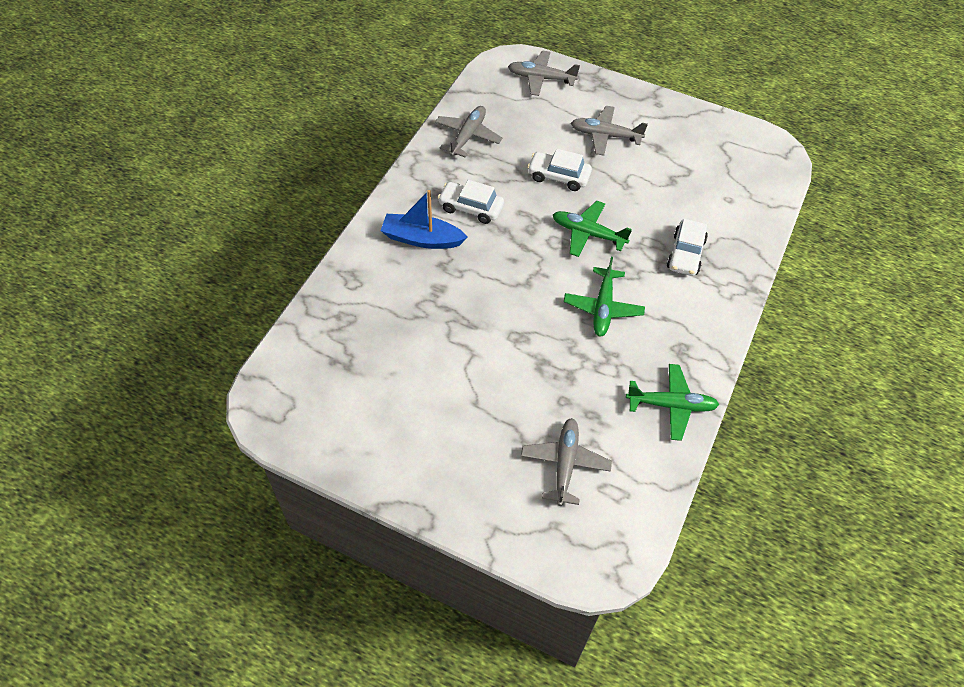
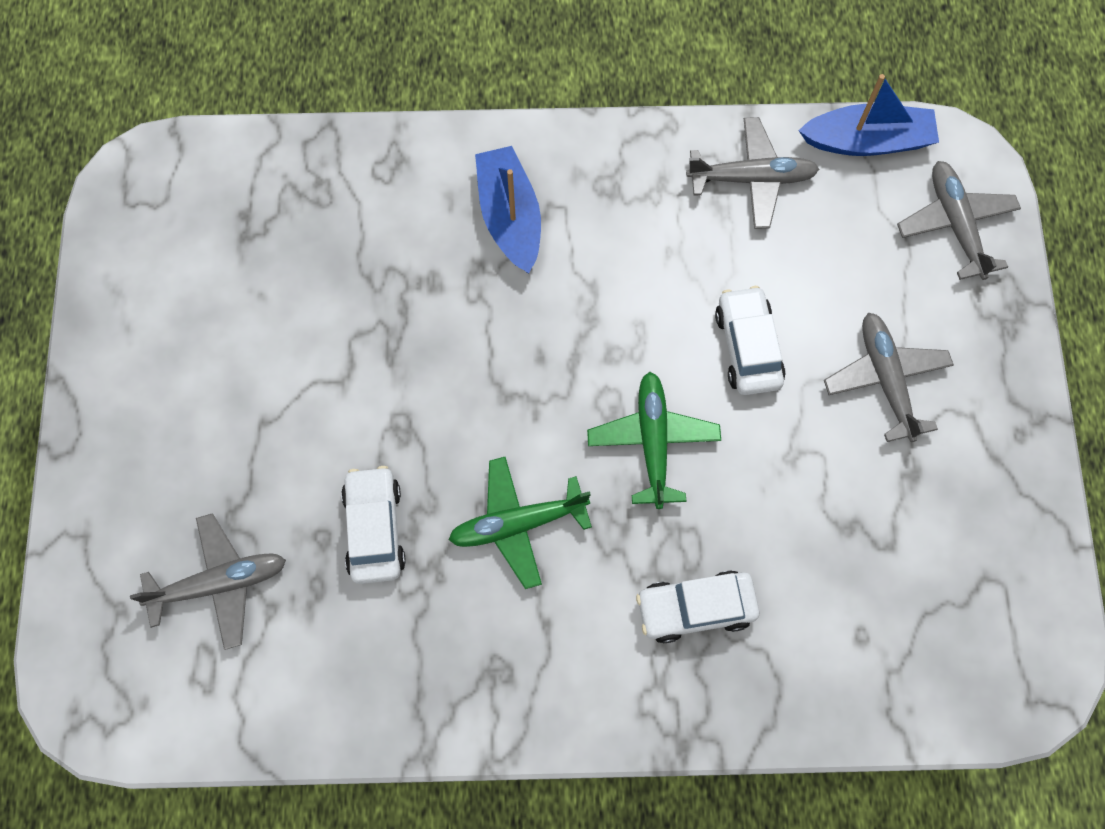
camera: 65 degrees right, 15 degrees up
(471, 208) = (607, 253): white car -> white car (374, 529)
(477, 88) = (867, 141): none -> blue boat
(671, 405) = (387, 695): green plane -> none

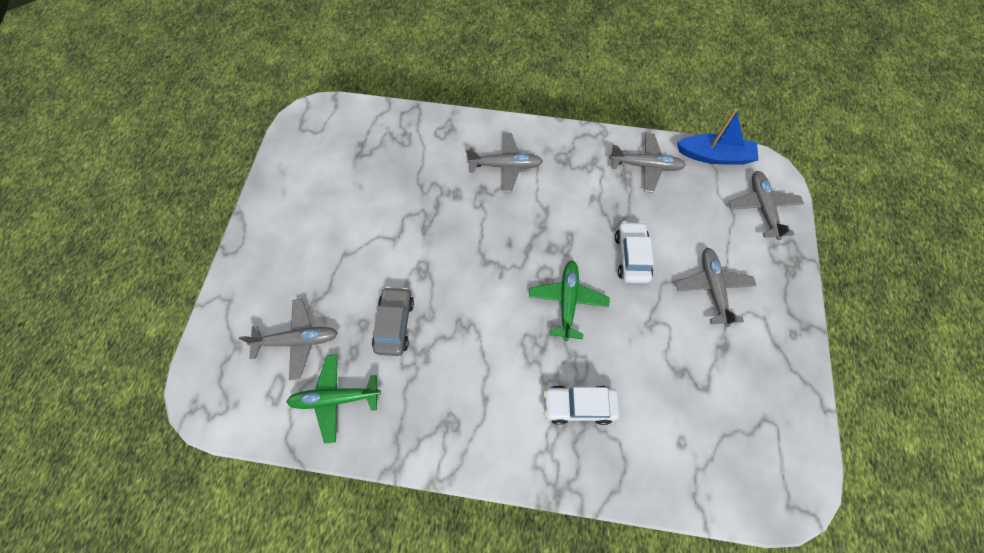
camera: 10 degrees right, 5 degrees down
(374, 529) = (394, 324): white car -> grey car
(509, 216) = (505, 166): blue boat -> grey plane
(517, 524) = (479, 336): green plane -> green plane (335, 399)

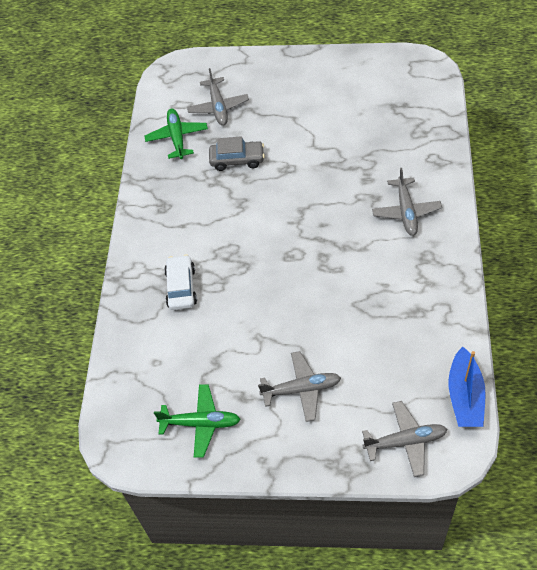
camera: 90 degrees right, 10 degrees down
(567, 301) = (272, 272): green plane -> green plane (201, 423)
(631, 257) = (324, 320): white car -> none
(646, 166) = (435, 330): grey plane -> none

